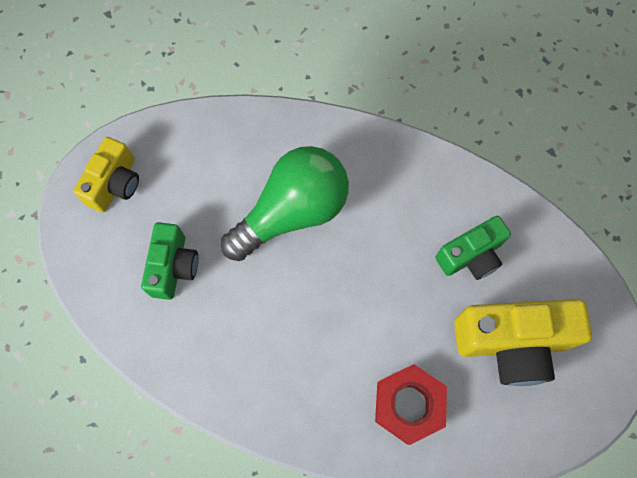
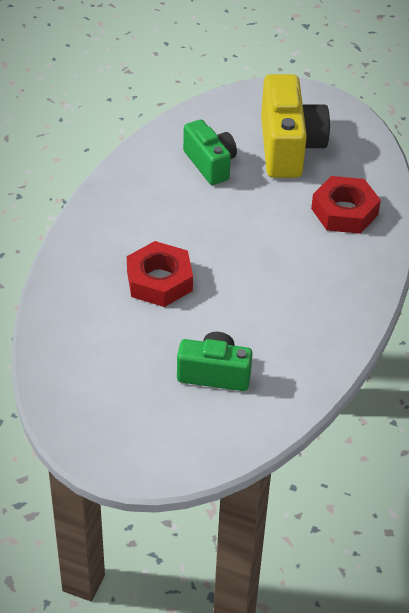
camera: 90 degrees left, 25 degrees down
(115, 184) = (115, 427): yellow camera -> none
(292, 212) = (159, 281): green light bulb -> red nut

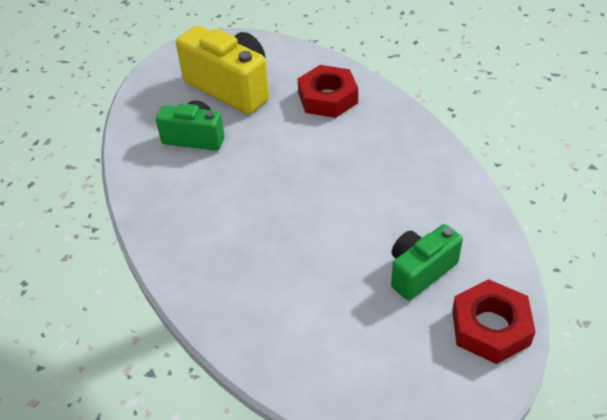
camera: 45 degrees left, 0 degrees up
(159, 281) = (284, 244): red nut -> red nut (490, 327)

